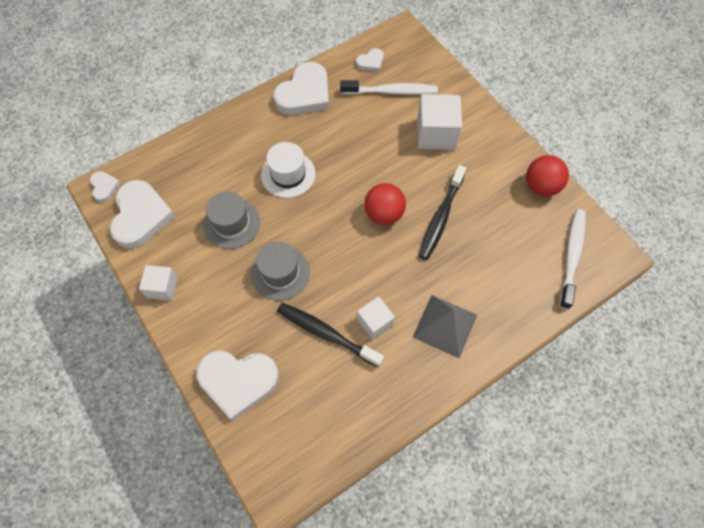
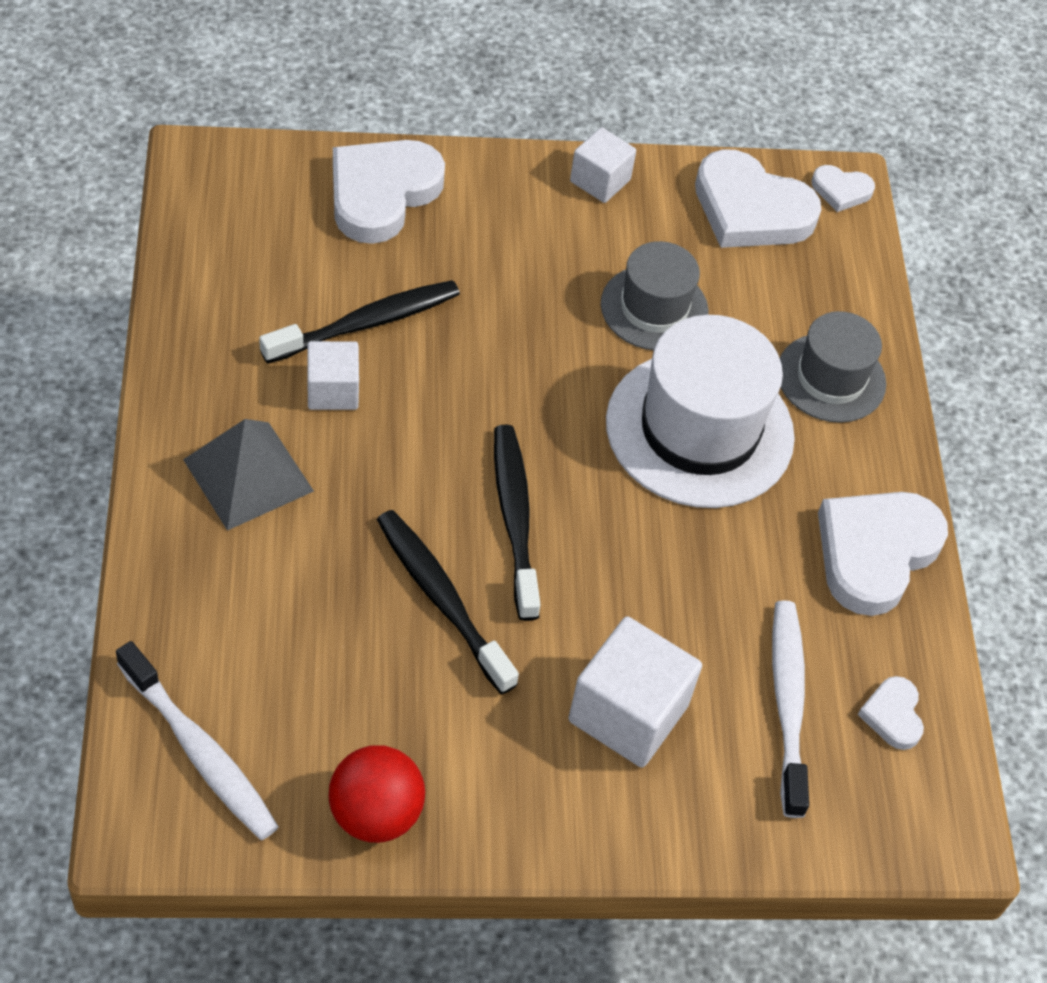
camera: 115 degrees right, 10 degrees down
(280, 273) = (514, 322): grey hat -> grey hat (831, 378)
(288, 174) = (699, 429): white hat -> white hat, size x1.67
(304, 94) = (875, 553): white heart -> white heart turned 60 degrees clockwise
(384, 214) = (515, 518): red ball -> black toothbrush
(391, 92) = (787, 703): white toothbrush -> white toothbrush turned 150 degrees clockwise

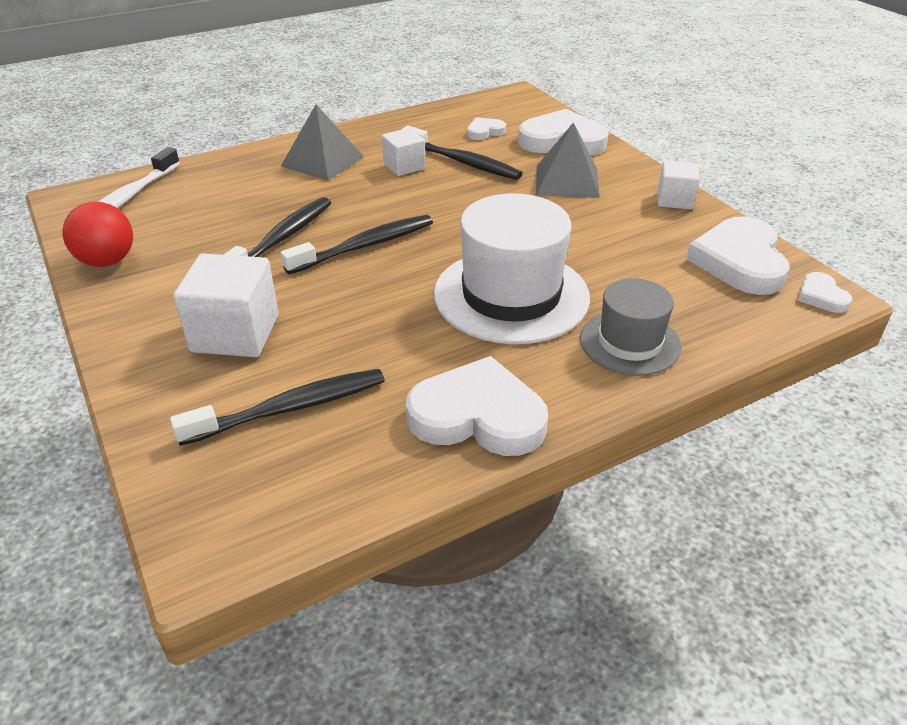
camera: 70 degrees right, 15 degrees down
(490, 248) = (567, 181): none -> grey pyramid
(654, 308) = (595, 248): grey hat -> none
(787, 703) = (290, 408): white toothbrush -> black toothbrush
(892, 715) = (315, 474): white heart -> white heart (485, 131)

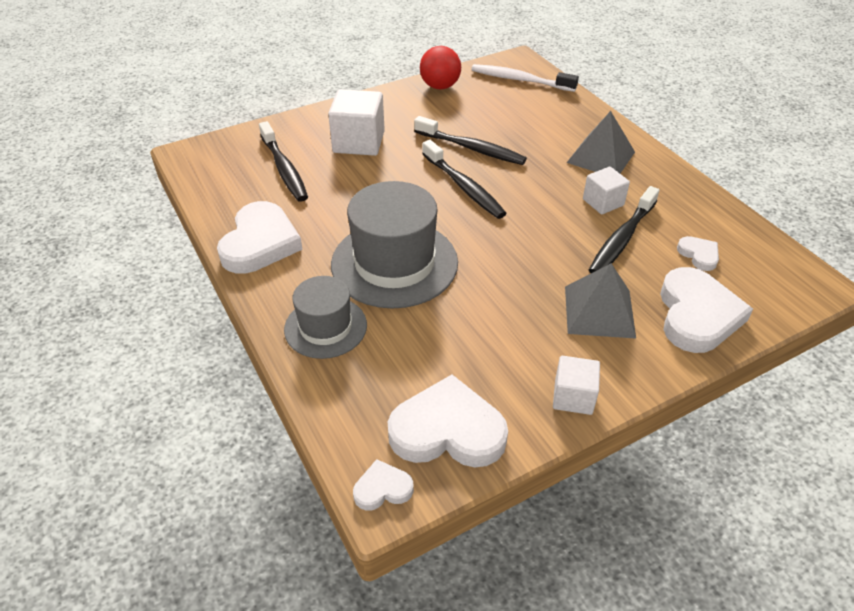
camera: 90 degrees right, 5 degrees up
(511, 295) = (394, 263): white hat -> grey hat

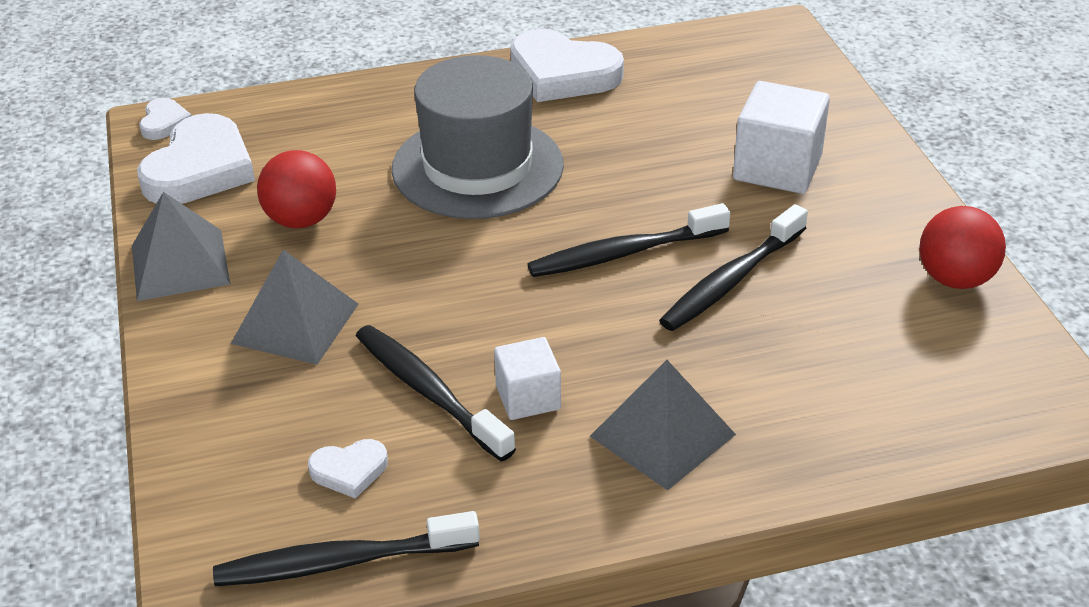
camera: 105 degrees right, 5 degrees down
(284, 169) = (720, 98): black toothbrush -> black toothbrush (340, 562)
(325, 327) = (393, 108): grey hat -> none
(490, 341) = (301, 220): none -> red ball
(520, 80) = (976, 393): white toothbrush -> none
(573, 397) = (180, 264): white cube -> grey pyramid
(697, 315) = (232, 419): white heart -> none

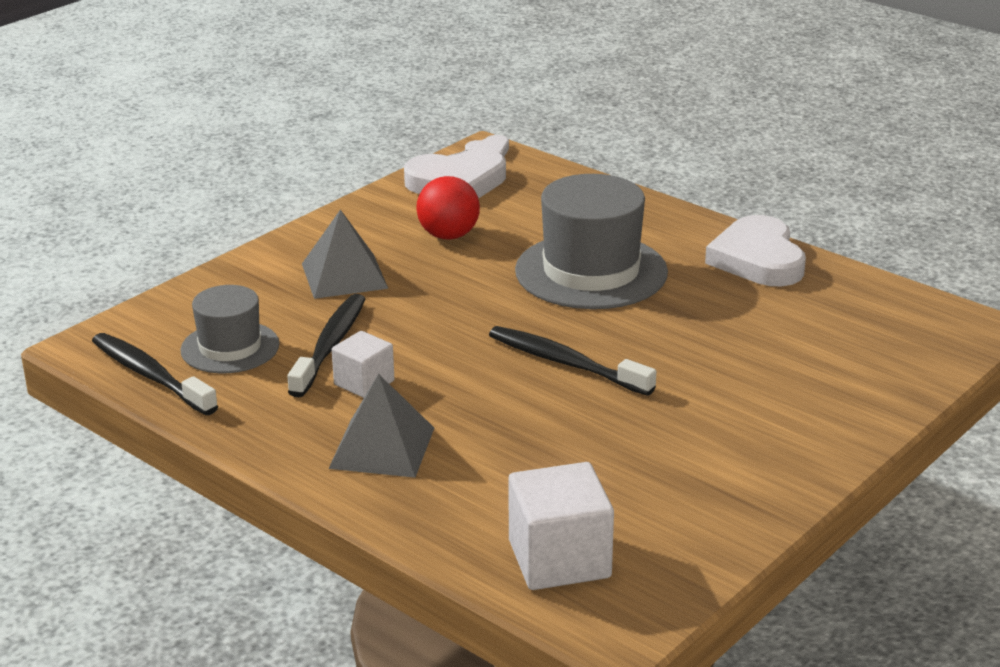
camera: 55 degrees right, 10 degrees down
(180, 264) = (355, 217): grey pyramid -> none
(349, 470) = (230, 347): white heart -> grey hat
(731, 280) = (590, 418): black toothbrush -> none
(777, 168) = (766, 391): white cube -> white cube (559, 559)
(955, 279) = (726, 522): red ball -> none

